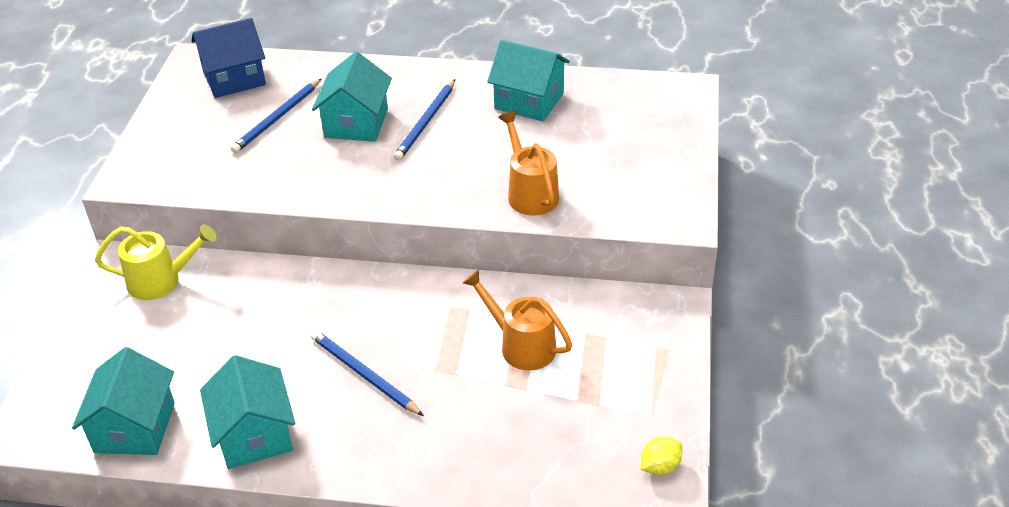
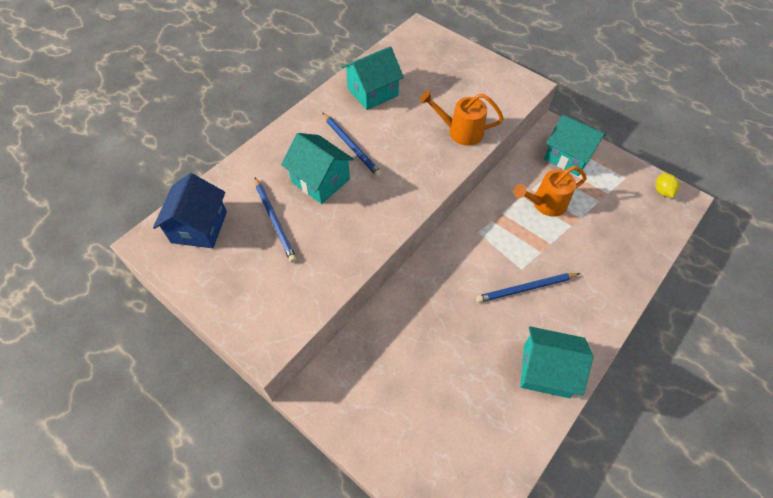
camera: 60 degrees left, 15 degrees up
(135, 427) = (500, 444): turquoise house -> turquoise house (568, 156)
(162, 281) = (357, 371): yellow watering can -> none

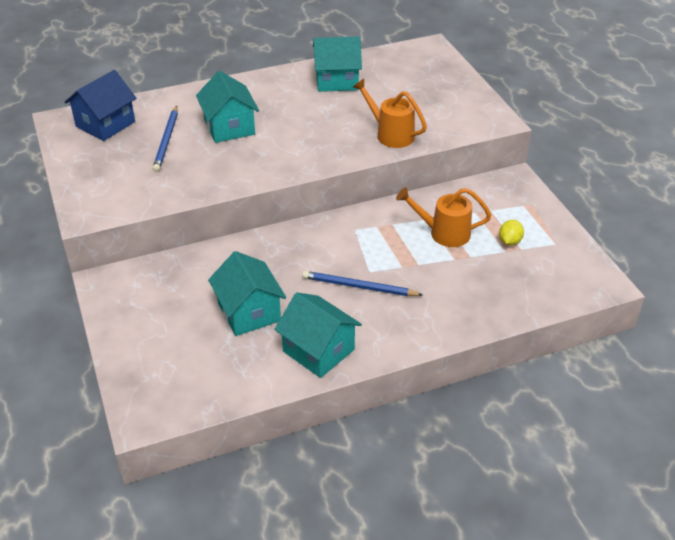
camera: 30 degrees right, 15 degrees down
(351, 146) = (279, 112): blue pencil -> none
(568, 156) = (508, 205): turquoise house -> turquoise house (249, 312)
(662, 191) = (586, 269): yellow lemon -> yellow lemon (509, 241)

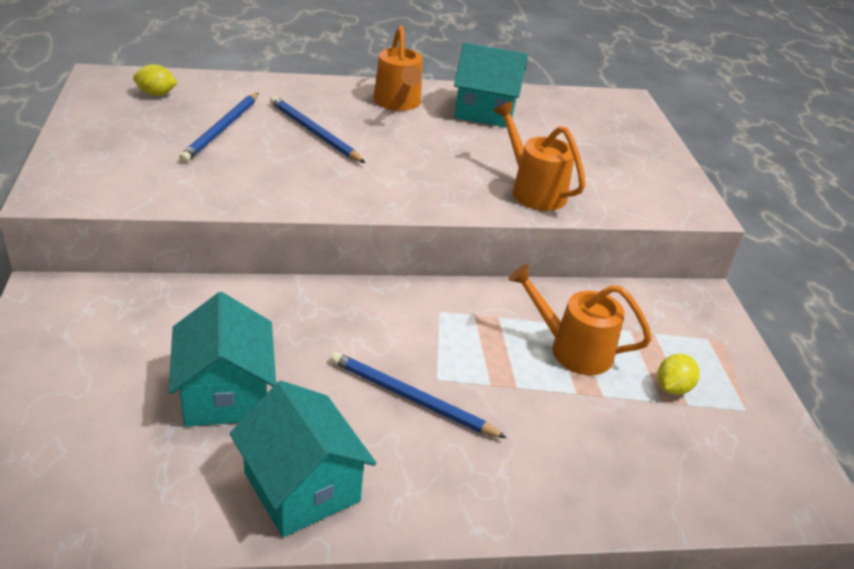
camera: 10 degrees right, 5 degrees down
(105, 124) = (156, 94): blue house -> yellow lemon
(229, 127) = (314, 132): turquoise house -> blue pencil
(275, 89) = (398, 103): none -> orange watering can

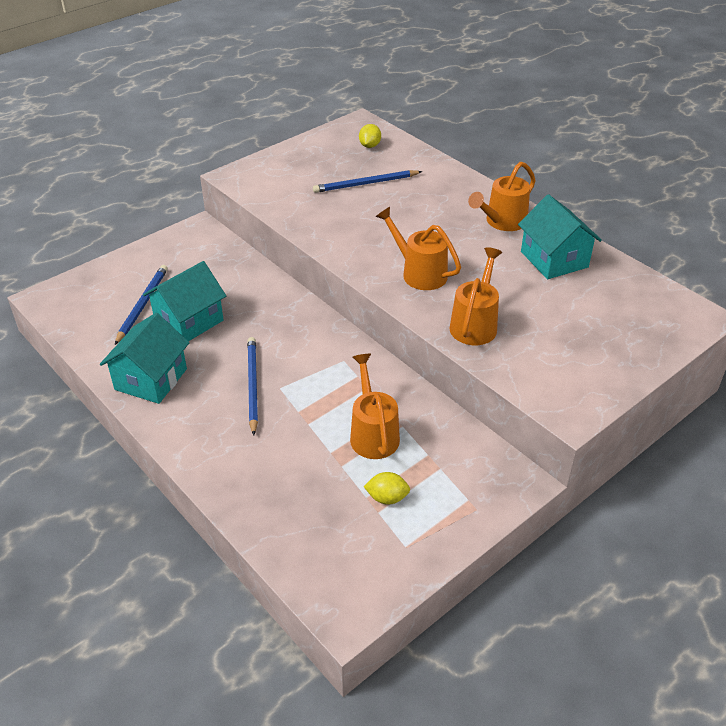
camera: 60 degrees right, 5 degrees up
(156, 94) = (369, 146): yellow lemon -> yellow lemon turned 45 degrees clockwise
(314, 132) = (412, 212): blue pencil -> blue pencil (142, 305)
(419, 178) = (419, 273): none -> orange watering can

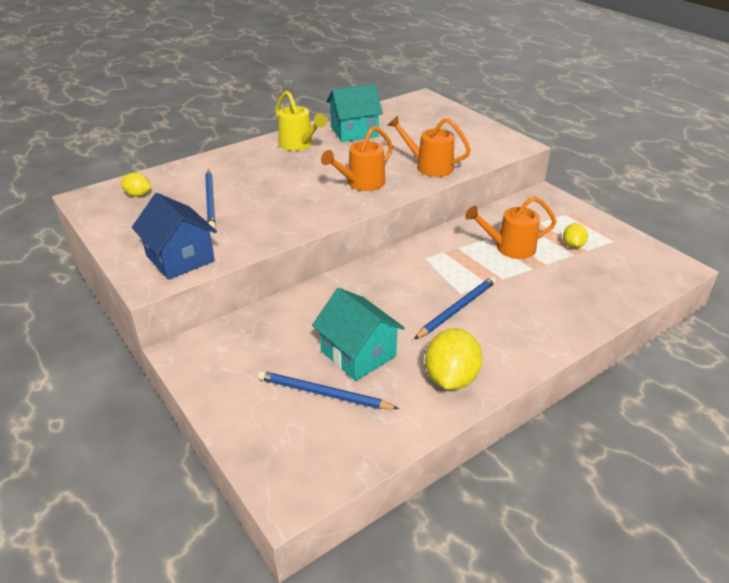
camera: 85 degrees left, 5 degrees down
(151, 379) = (451, 378): turquoise house -> yellow lemon
(252, 385) = (457, 309): blue pencil -> blue pencil turned 135 degrees clockwise
(267, 184) = (180, 258): none -> blue house
(502, 222) = (299, 145): orange watering can -> yellow watering can

